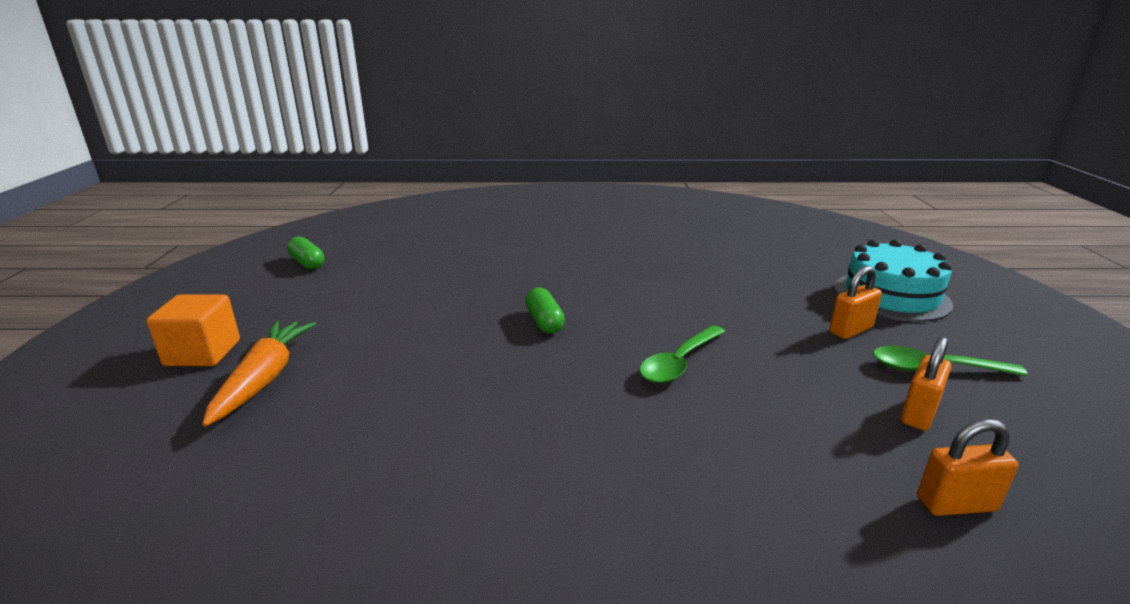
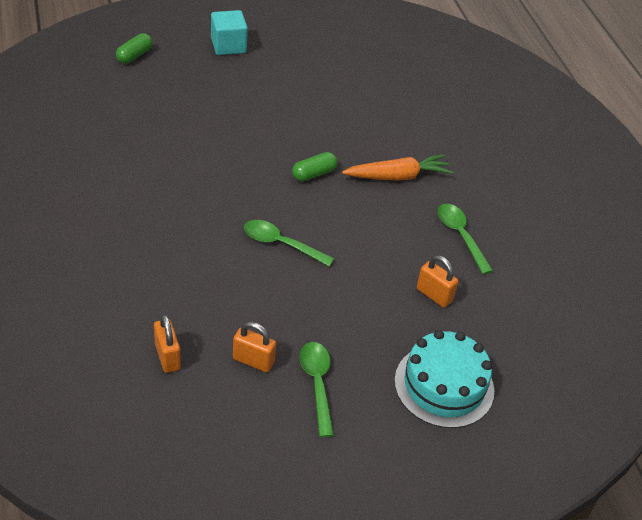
camera: 70 degrees right, 20 degrees up
(203, 353) = (228, 45): orange cube -> turquoise cube
(264, 378) = (211, 76): orange carrot -> orange carrot (398, 176)
(307, 263) = (357, 42): green capsule -> green capsule (134, 55)
(669, 258) = (460, 236): none -> green spoon
(850, 330) = (363, 344): orange padlock -> orange padlock (434, 295)

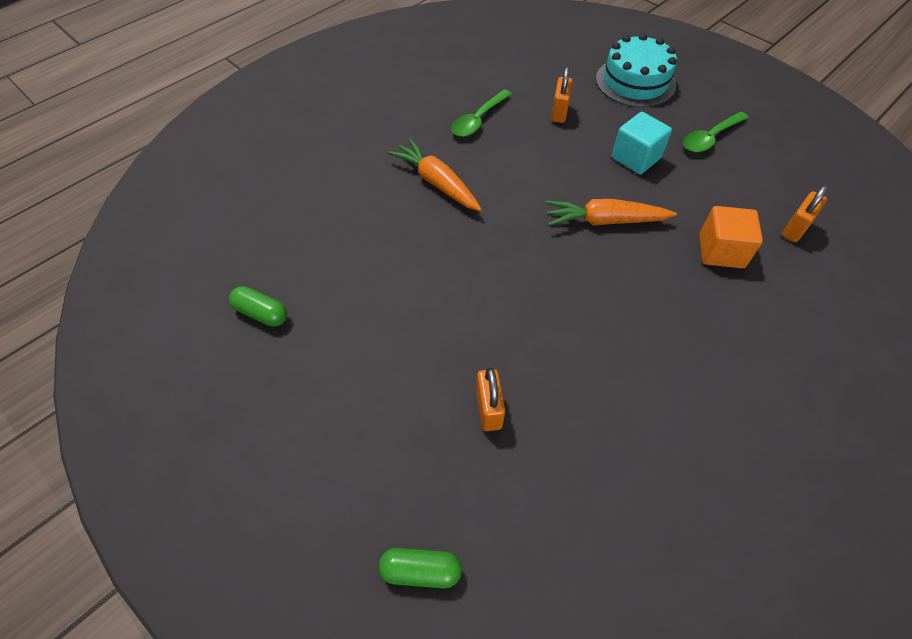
camera: 115 degrees left, 10 degrees up
(192, 291) = (721, 251): none -> orange cube
(228, 45) = (308, 456): turquoise cube -> turquoise cube (636, 158)
(253, 361) = (734, 179): orange padlock -> orange padlock (489, 409)
(281, 244) = (604, 221): green spoon -> orange carrot
(314, 174) = (490, 242): green capsule -> green capsule (261, 313)

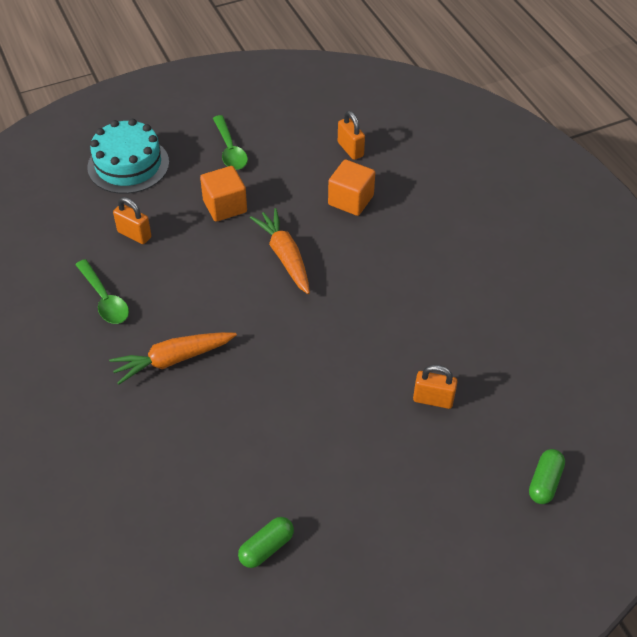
camera: 70 degrees left, 5 degrees down
(604, 221) = (285, 256): orange carrot -> orange carrot turned 135 degrees clockwise
(636, 158) = (225, 206): turquoise cube -> orange cube

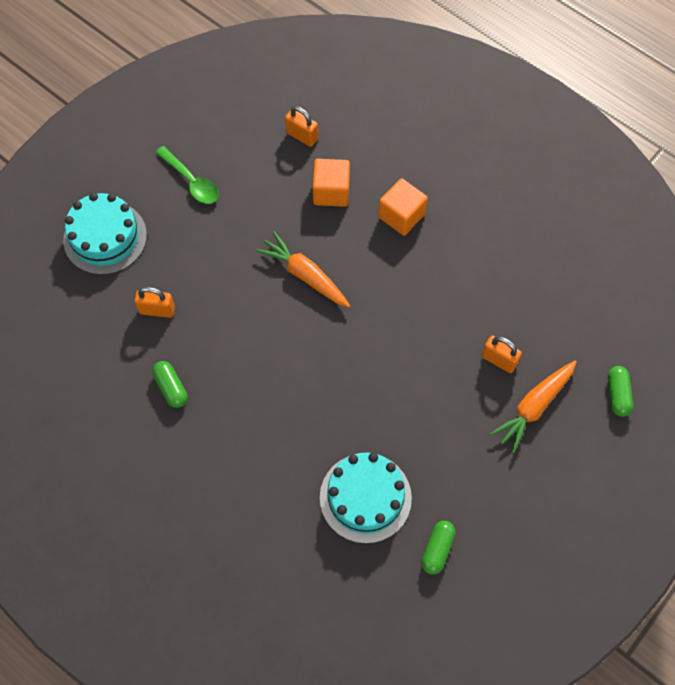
camera: 25 degrees left, 15 degrees up
(105, 299) = (171, 388): green spoon -> green capsule
(173, 360) = (266, 420): orange carrot -> orange carrot (534, 407)
(223, 467) = (365, 497): none -> turquoise cake
(225, 206) = (222, 245): orange cube -> orange cube (401, 216)
(433, 399) = (499, 360): orange padlock -> orange padlock turned 45 degrees clockwise

